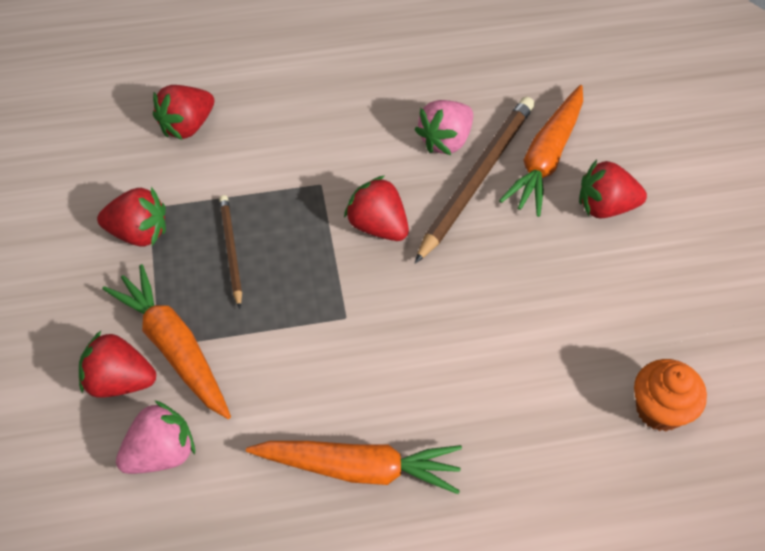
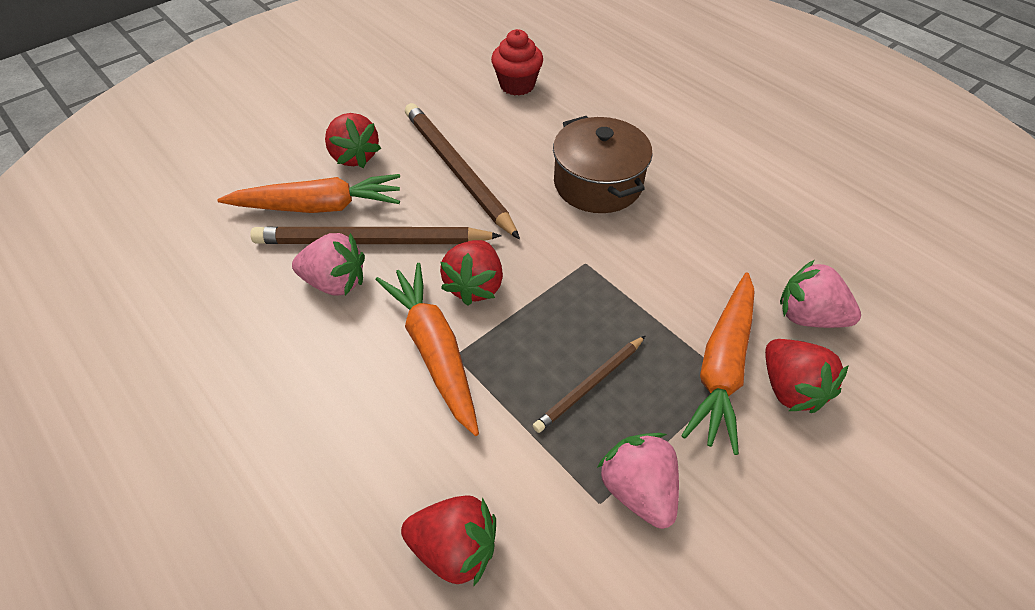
camera: 120 degrees left, 5 degrees down
(139, 232) = (638, 489): red strawberry -> pink strawberry
(359, 468) = (695, 198): orange carrot -> orange carrot (434, 350)
(438, 390) = (597, 183): none -> brown pot
(534, 278) = (457, 170): none -> brown pencil
(659, 409) = (517, 85): orange cupcake -> red cupcake

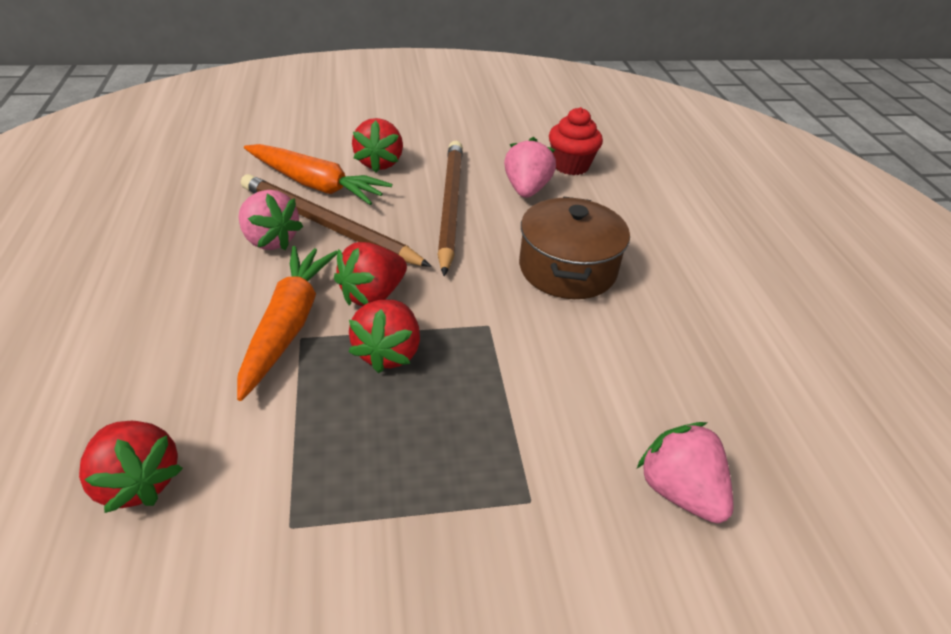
camera: 30 degrees right, 10 degrees down
(590, 385) = (386, 424): brown pencil -> none
(638, 489) = (335, 538): pink strawberry -> pink strawberry (526, 189)
(722, 366) = (532, 483): orange carrot -> none
(790, 388) = (587, 546): red strawberry -> red strawberry (388, 352)

